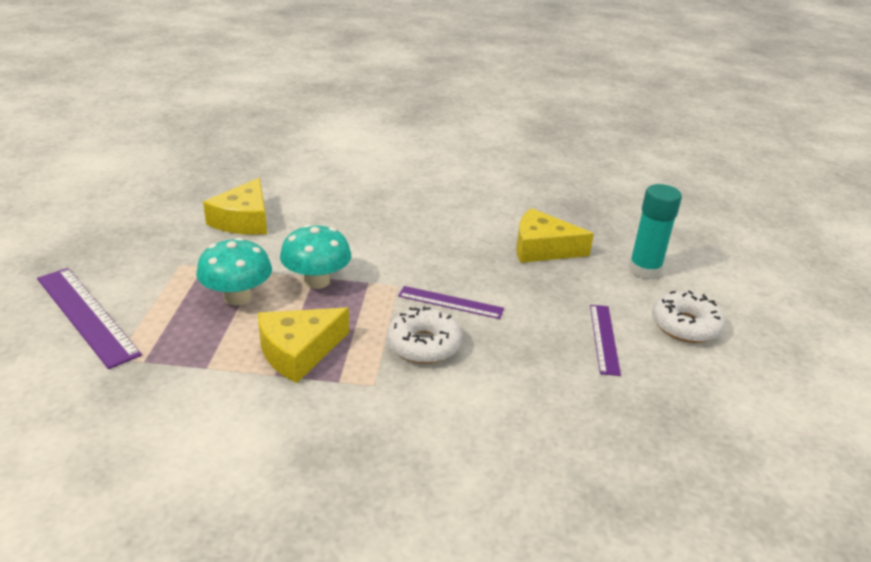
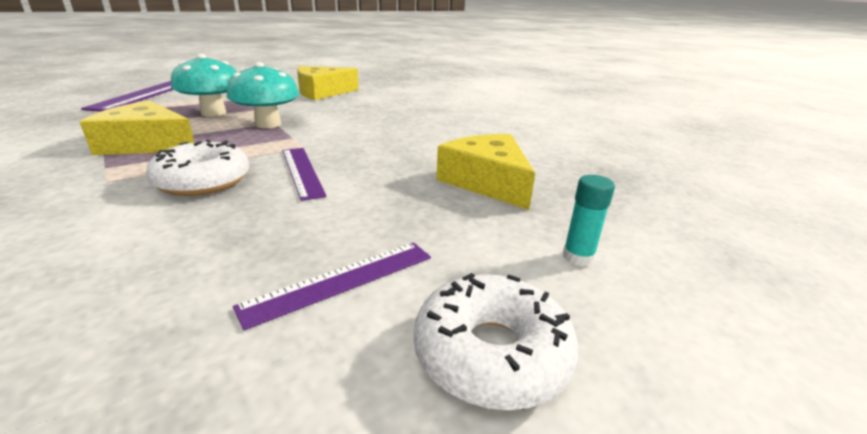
camera: 50 degrees right, 5 degrees down
(644, 270) = (578, 257): turquoise glue stick -> turquoise glue stick, size x0.52

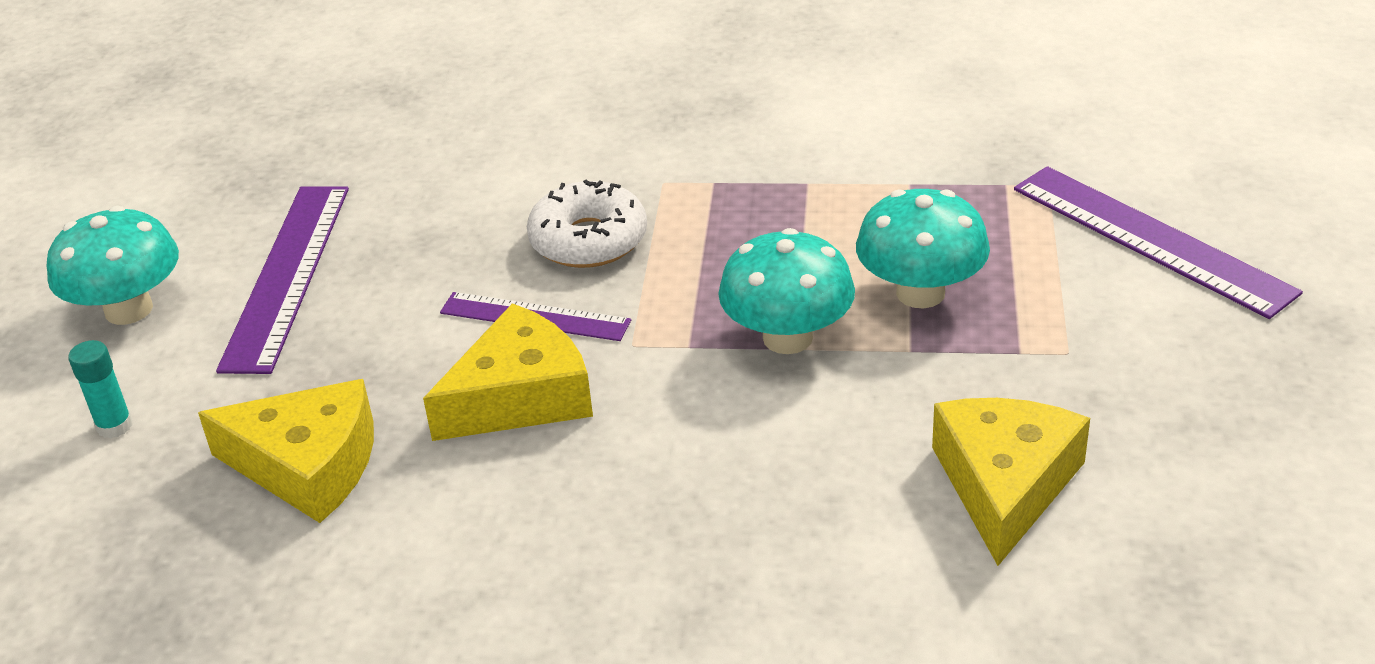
camera: 135 degrees right, 10 degrees up
(147, 144) = (783, 214): yellow cheese -> yellow cheese (521, 397)
(341, 280) = (287, 275): purple ruler -> purple ruler, size x1.64
(491, 353) = (129, 309): white donut -> turquoise mushroom

